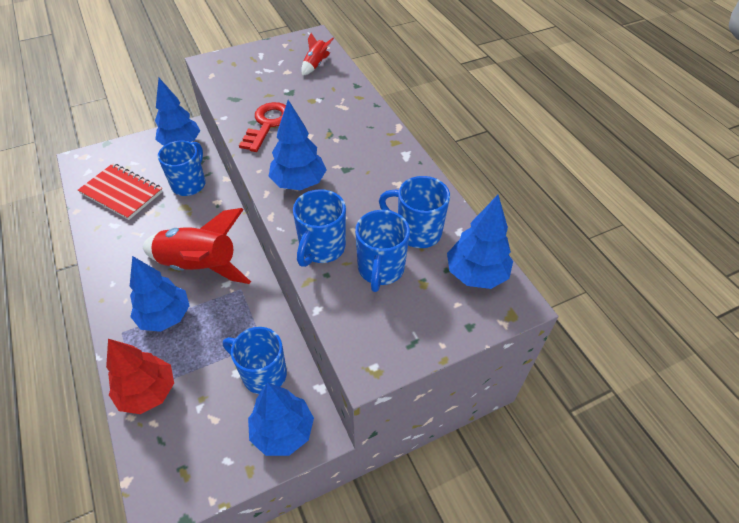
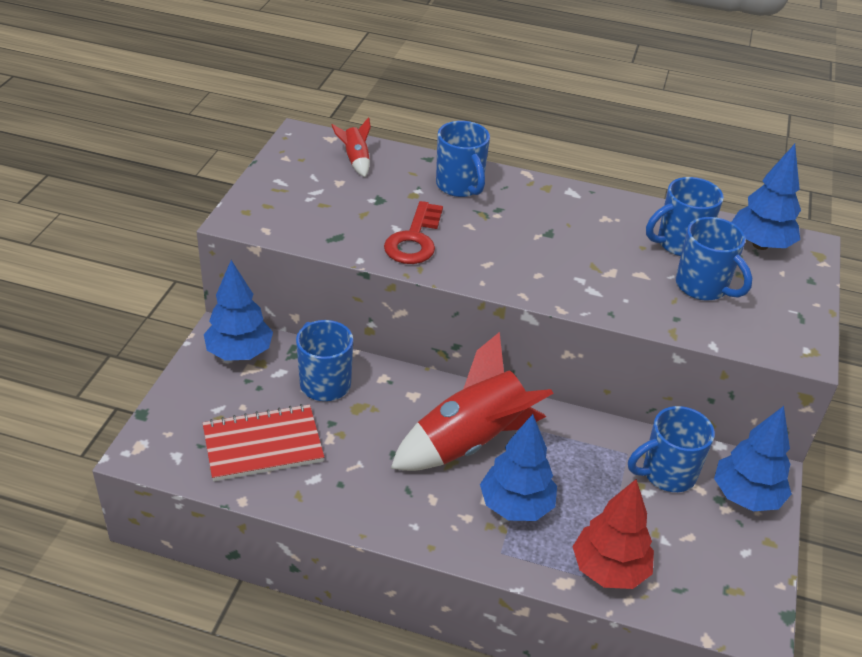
camera: 50 degrees left, 10 degrees down
(267, 124) = (414, 240): red key -> red key turned 135 degrees counterclockwise
(298, 183) = (534, 269): blue tree -> none
(321, 248) = (641, 303): blue mug -> blue mug (460, 186)

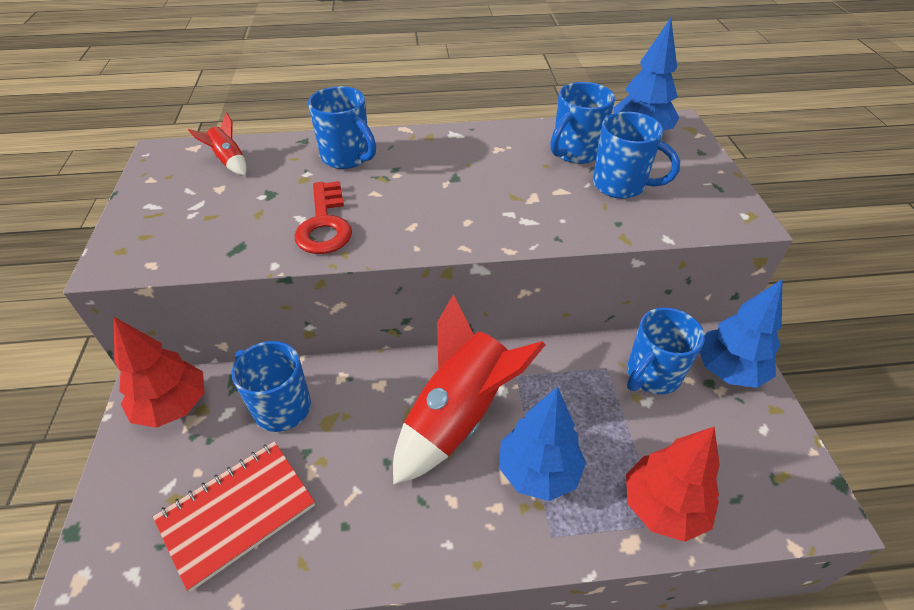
camera: 20 degrees left, 5 degrees up
(239, 353) = (173, 406): blue tree -> red tree

